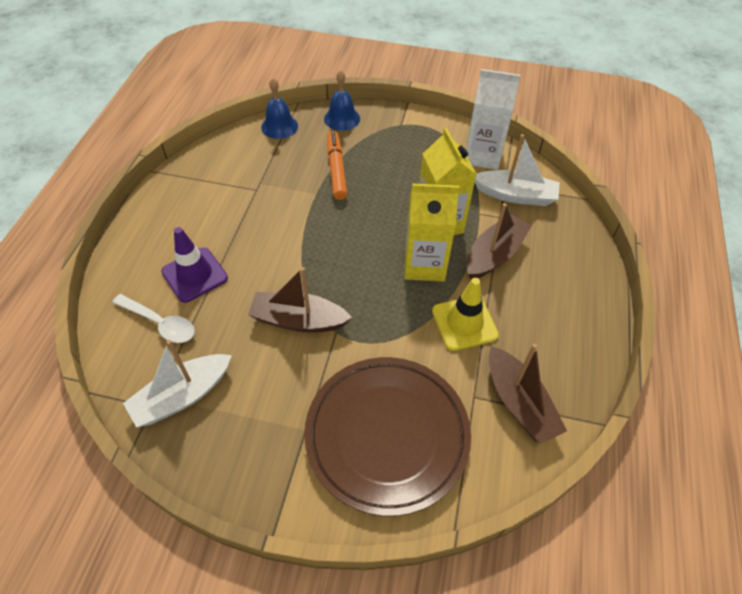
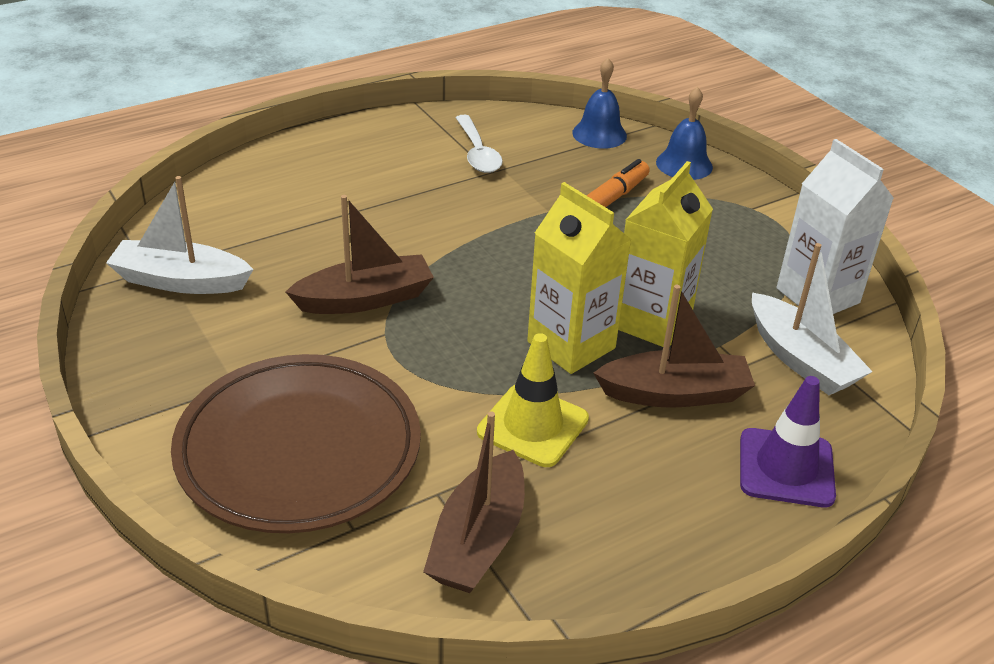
camera: 45 degrees right, 15 degrees down
(160, 323) = (245, 217): white spoon -> white spoon (478, 153)
(194, 275) = (328, 202): purple traffic cone -> purple traffic cone (786, 468)
(299, 320) = (365, 299): brown boat -> brown boat turned 105 degrees clockwise

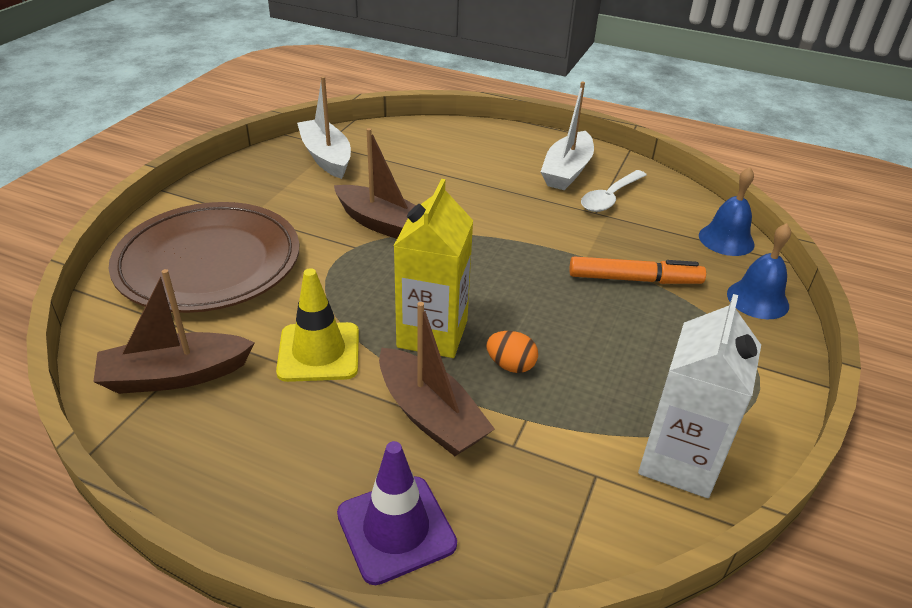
camera: 55 degrees right, 0 degrees up
(651, 321) = (510, 365): yellow carton -> orange egg
(800, 359) = (565, 483): white boat -> white boat (567, 171)

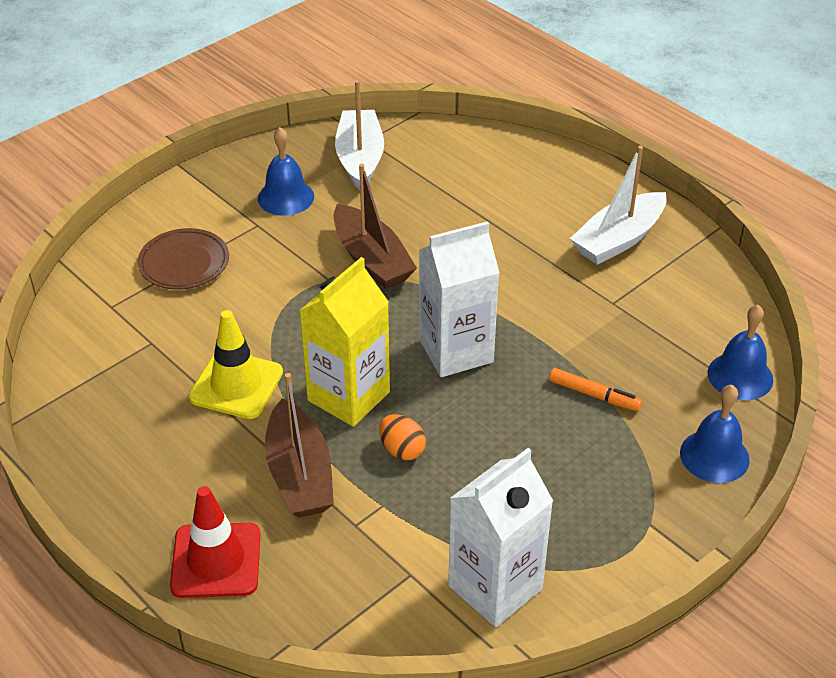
camera: 25 degrees right, 5 degrees up
(176, 375) = (107, 372): brown boat -> none
(209, 263) = (184, 263): brown plate -> brown plate, size x0.50
(277, 195) = (286, 197): none -> blue bell
(396, 529) = (216, 560): purple traffic cone -> red traffic cone
(501, 275) = (456, 351): none -> white carton
(610, 198) = (643, 288): white spoon -> none
(634, 279) = (593, 395): orange marker -> orange marker, size x0.64

